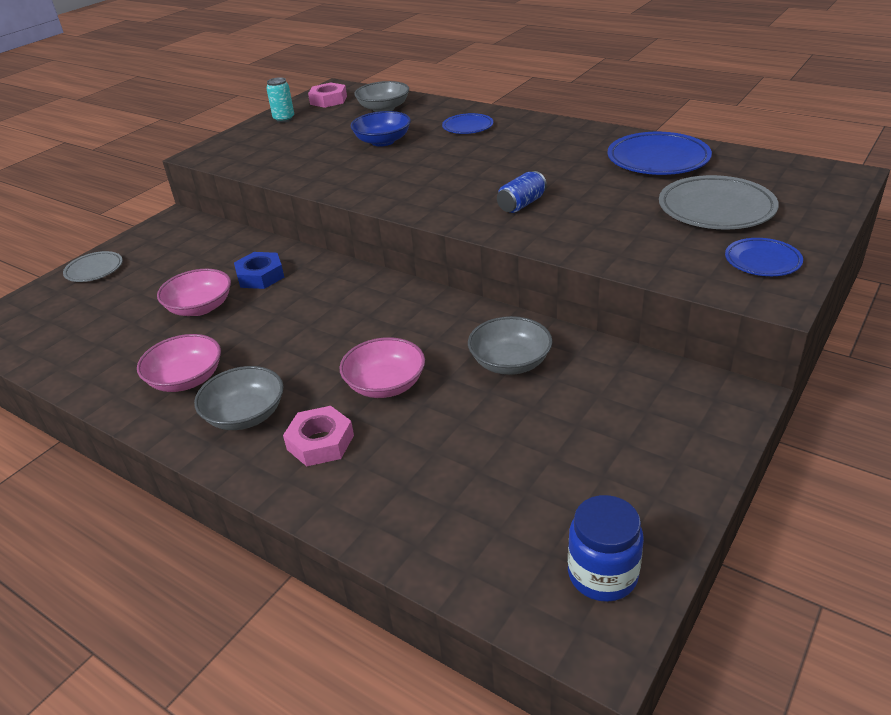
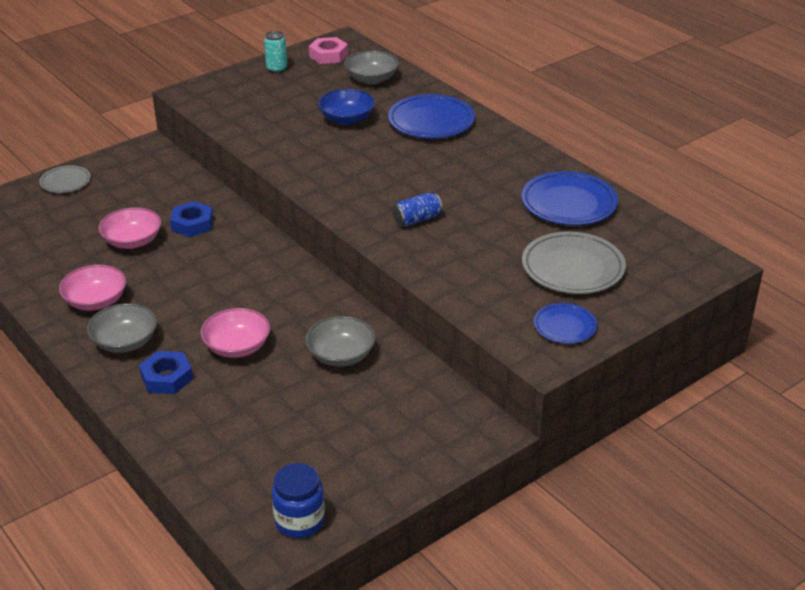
camera: 15 degrees right, 0 degrees up
(320, 442) = (166, 378): pink nut -> blue nut
(467, 127) = (431, 122): blue plate -> blue plate, size x1.73

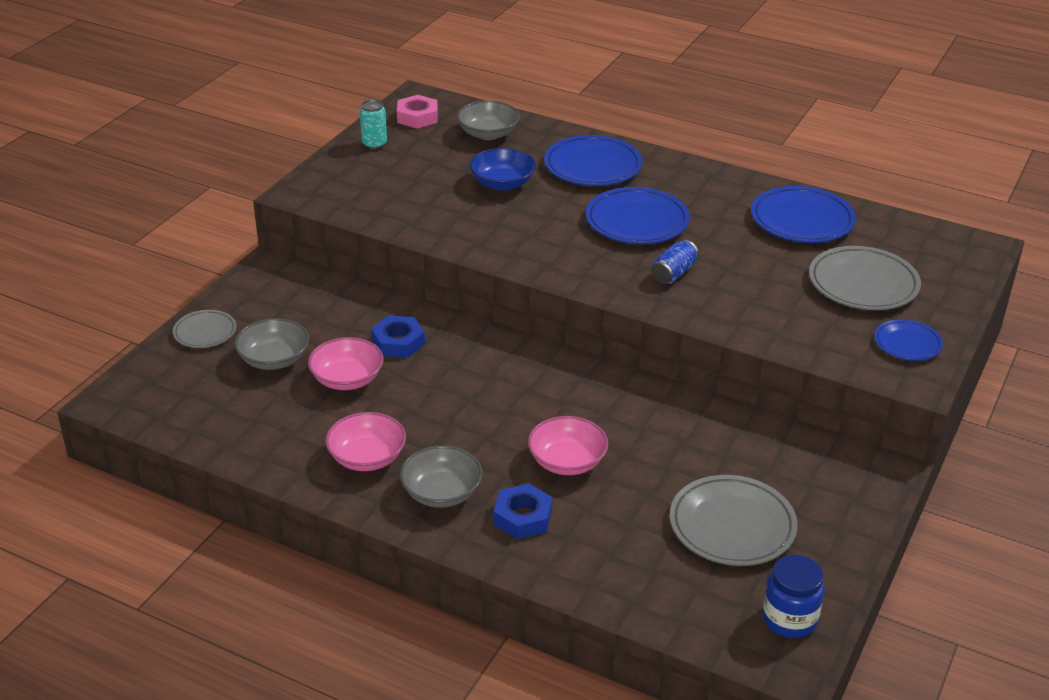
camera: 25 degrees left, 0 degrees up
(320, 435) = (732, 526): none -> grey plate
(340, 355) = (680, 438): grey bowl -> grey bowl (274, 359)
(426, 172) = (637, 222): none -> blue plate

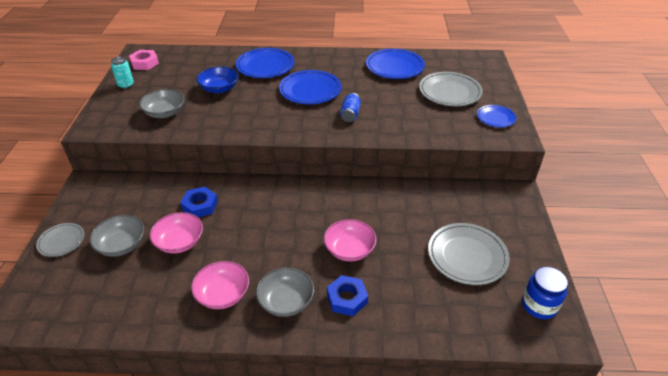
camera: 25 degrees left, 5 degrees up
(488, 134) = (193, 62): grey bowl -> grey bowl (165, 113)

